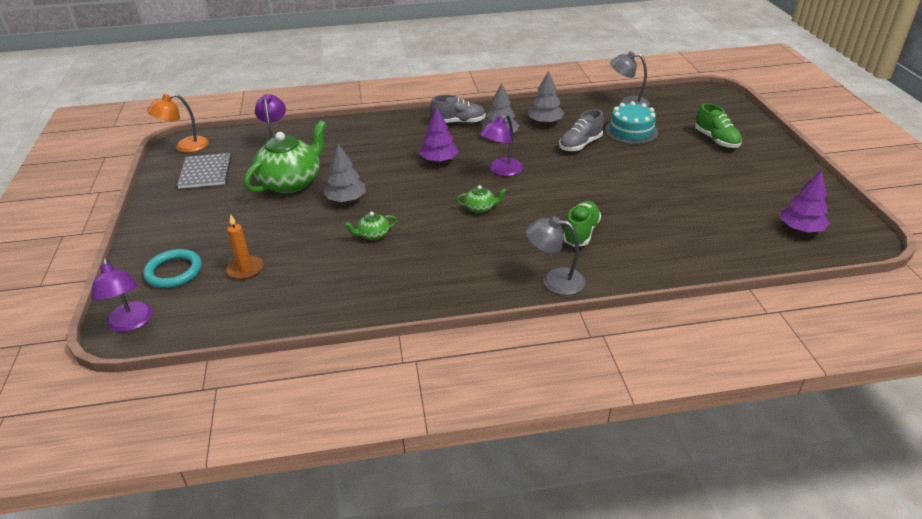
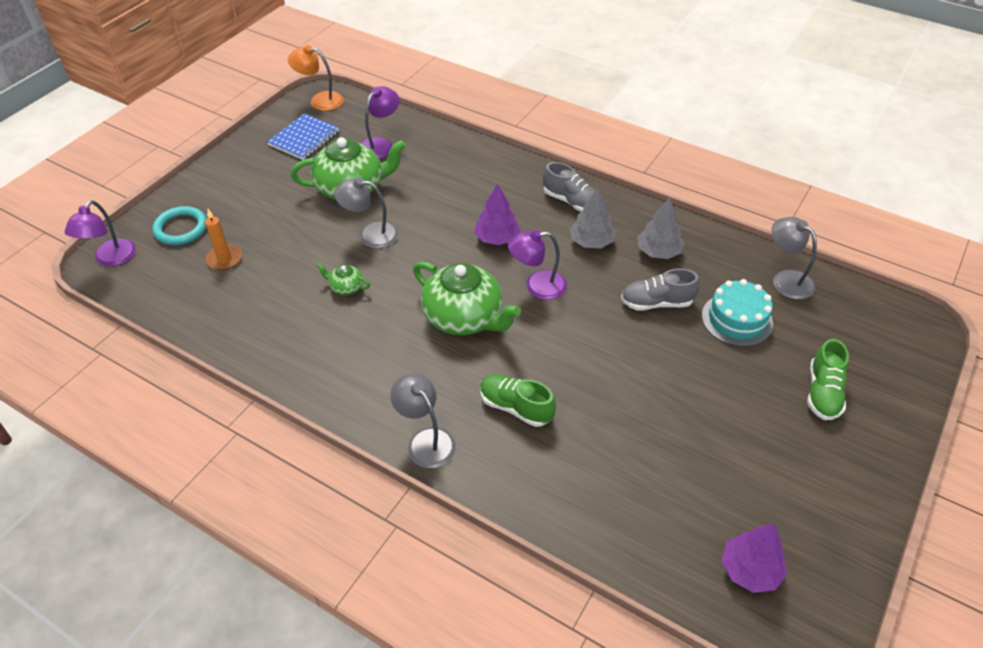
camera: 40 degrees right, 10 degrees up
(205, 172) = (304, 138): grey notebook -> blue notebook
(346, 199) = (370, 235): grey tree -> grey lamp
(480, 208) = (464, 317): green teapot -> green teapot, size x2.26
(581, 233) = (515, 407): green shoe -> green shoe turned 120 degrees counterclockwise

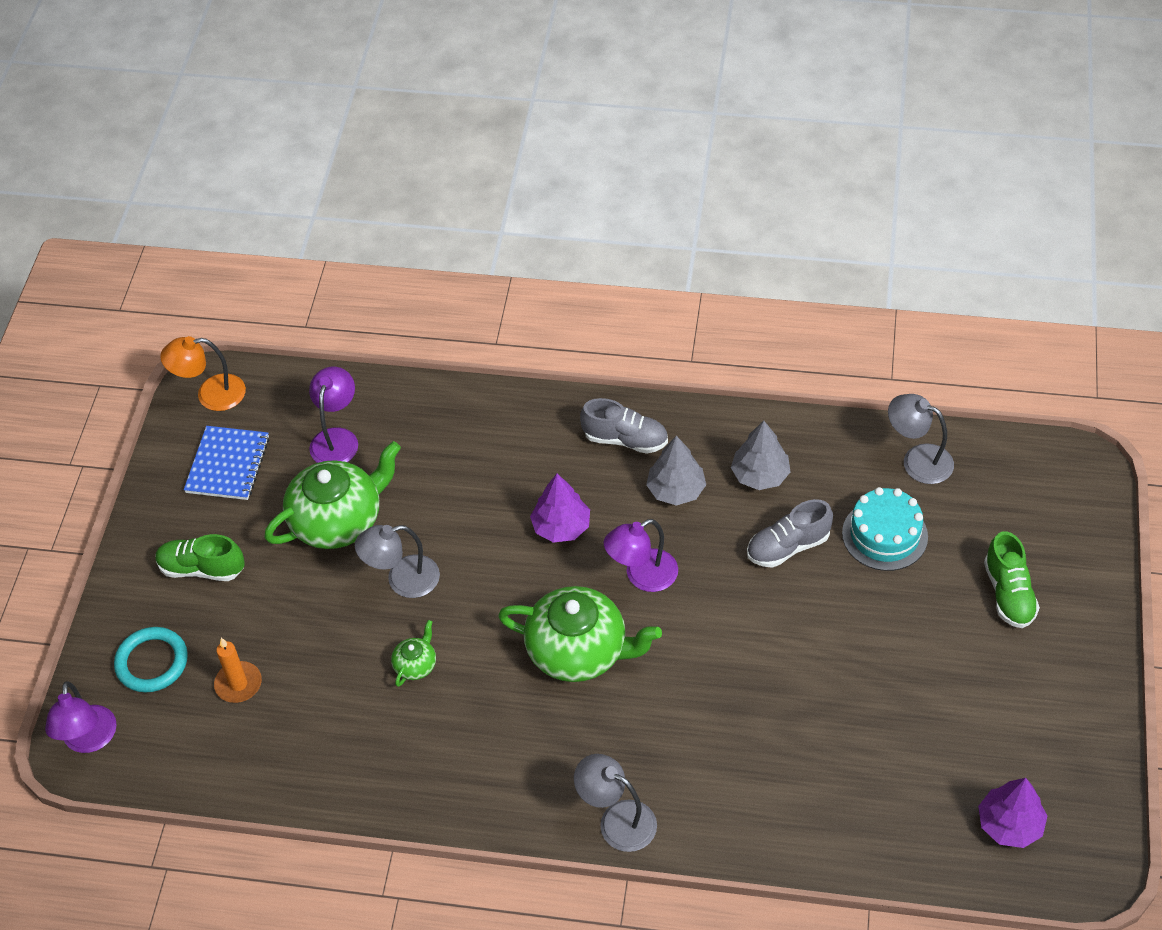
camera: 20 degrees left, 5 degrees up
(346, 287) = (415, 665): green teapot -> green teapot turned 120 degrees clockwise
(515, 407) = (694, 741): green shoe -> green shoe (202, 568)

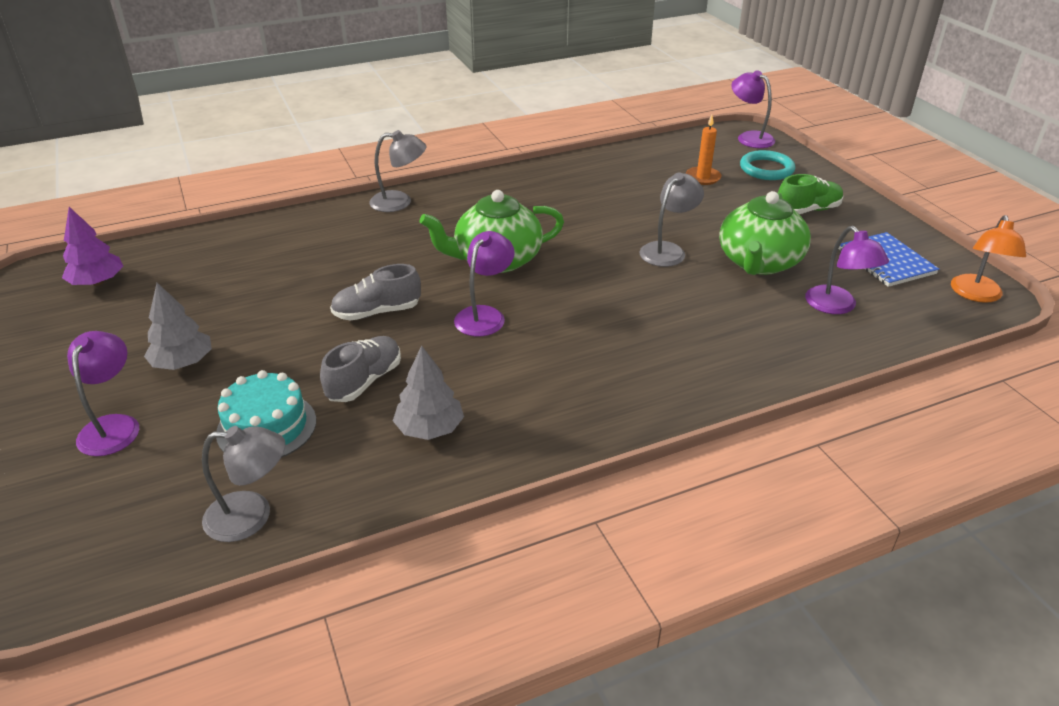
camera: 145 degrees right, 15 degrees down
(211, 394) = (976, 295): orange lamp -> orange lamp turned 150 degrees clockwise
(415, 665) = (604, 218): green teapot -> none
(561, 526) = (584, 321): purple tree -> none
(625, 439) = (591, 405): grey shoe -> grey shoe (377, 312)
(676, 490) = (505, 384): grey tree -> grey tree (183, 363)
(1008, 593) = (113, 426): green shoe -> purple lamp

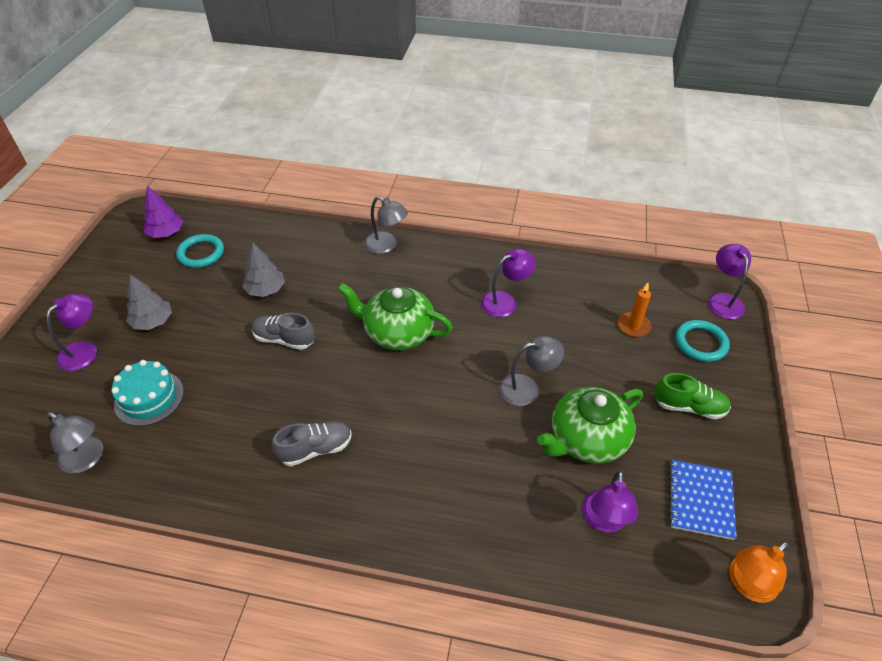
camera: 35 degrees right, 10 degrees up
(173, 283) = (201, 253): none -> turquoise ring
(364, 381) = (227, 393): grey shoe -> grey shoe (315, 449)
(429, 428) = (226, 455): grey tree -> grey tree (265, 290)
(485, 315) = (343, 379): purple lamp -> purple lamp (505, 301)

